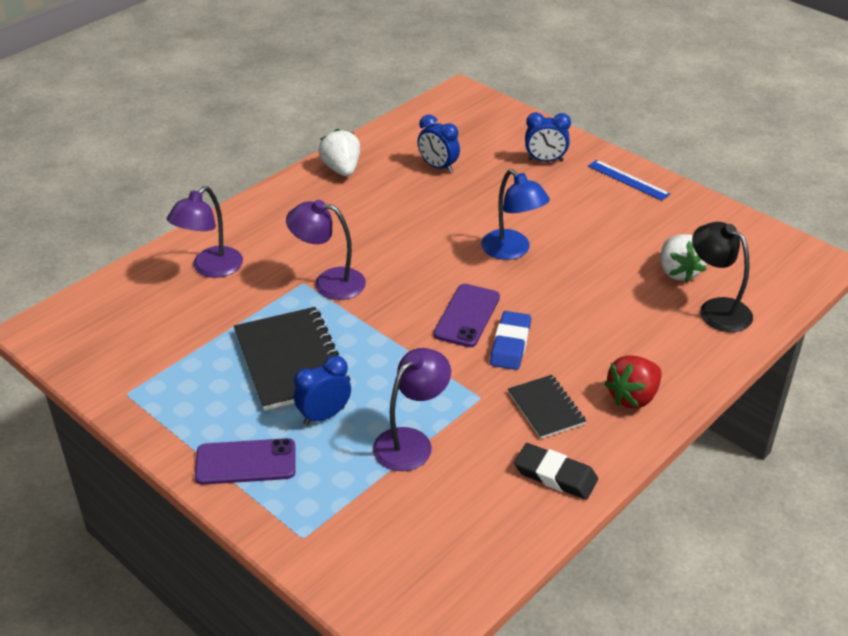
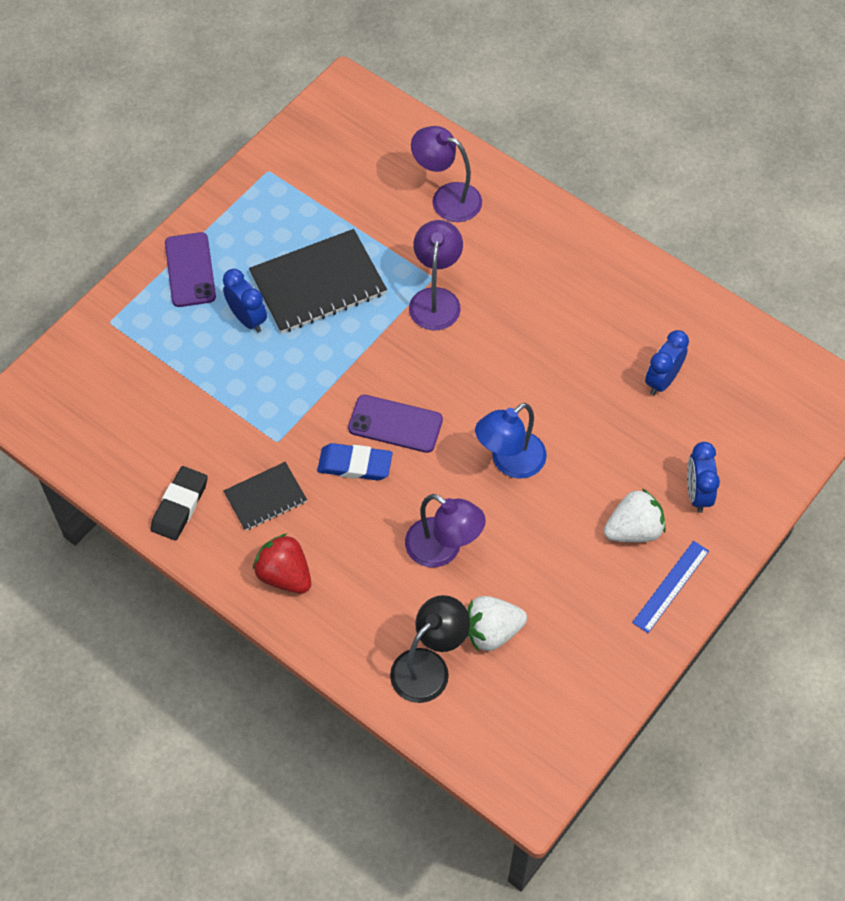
camera: 85 degrees right, 20 degrees up
(341, 169) = (640, 286): white strawberry -> white strawberry (633, 529)
(411, 442) = (217, 389): purple lamp -> purple lamp (443, 549)

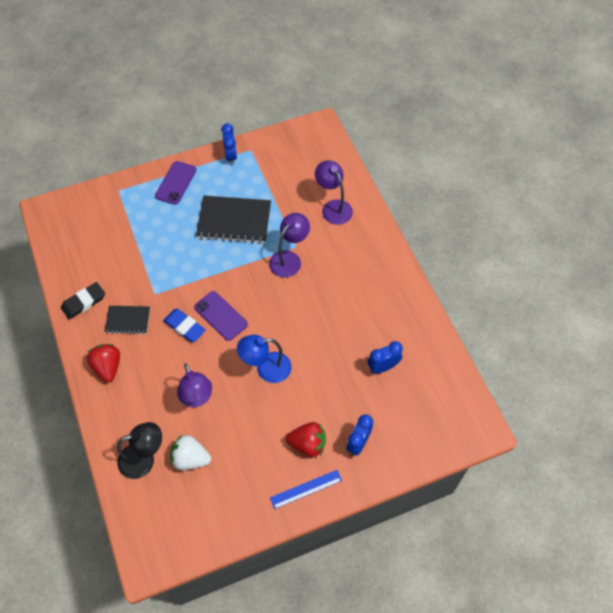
camera: 30 degrees right, 0 degrees up
(247, 319) = (186, 222): blue clock -> blue clock (231, 156)
(633, 529) = (308, 444): white strawberry -> red strawberry

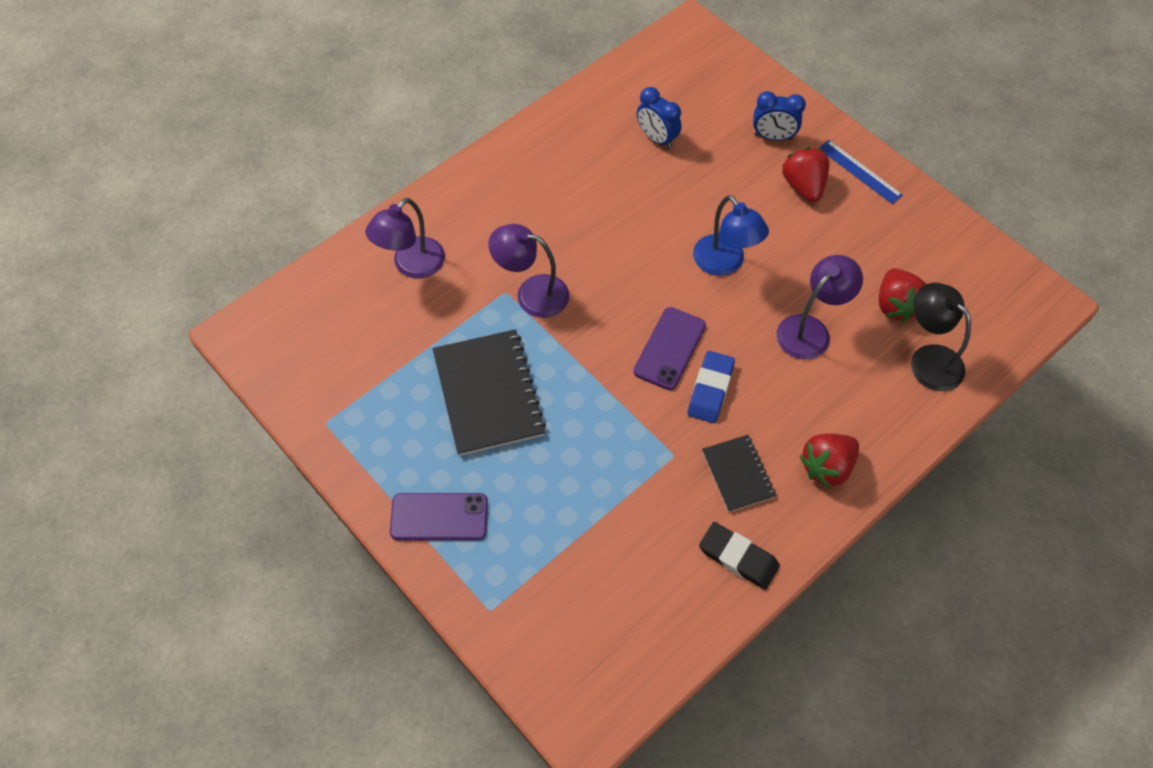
camera: 110 degrees left, 0 degrees up
(190, 458) = (895, 305): white strawberry -> red strawberry
(231, 156) = (349, 449): blue clock -> none

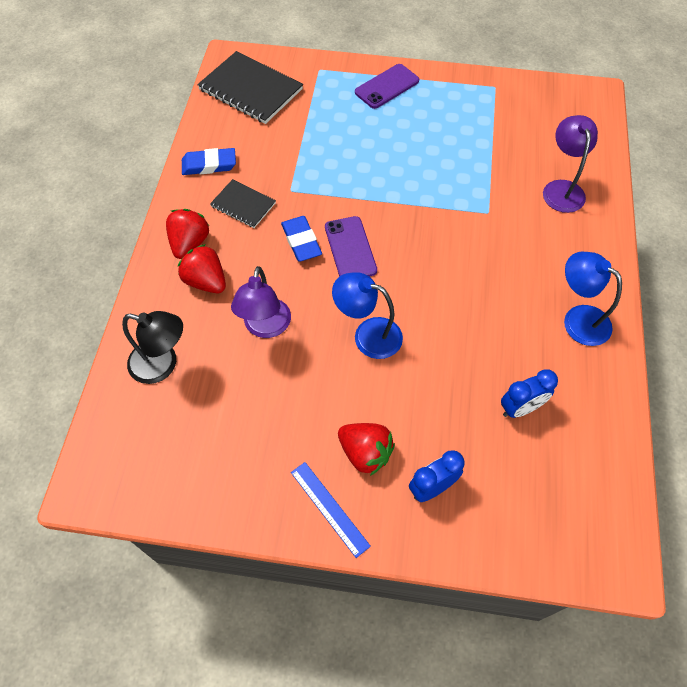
camera: 140 degrees right, 0 degrees up
(488, 393) = (429, 153): black notebook -> black notebook (250, 90)
(532, 293) = (471, 223): purple lamp -> none
(540, 161) = (578, 319): none -> blue lamp
(657, 138) = (520, 408): blue clock -> blue clock turned 150 degrees clockwise
(738, 557) = (209, 165): black eraser -> blue eraser
(859, 171) = (329, 508): blue ruler -> blue ruler turned 45 degrees clockwise
(895, 305) = (214, 393): red strawberry -> red strawberry (206, 281)

